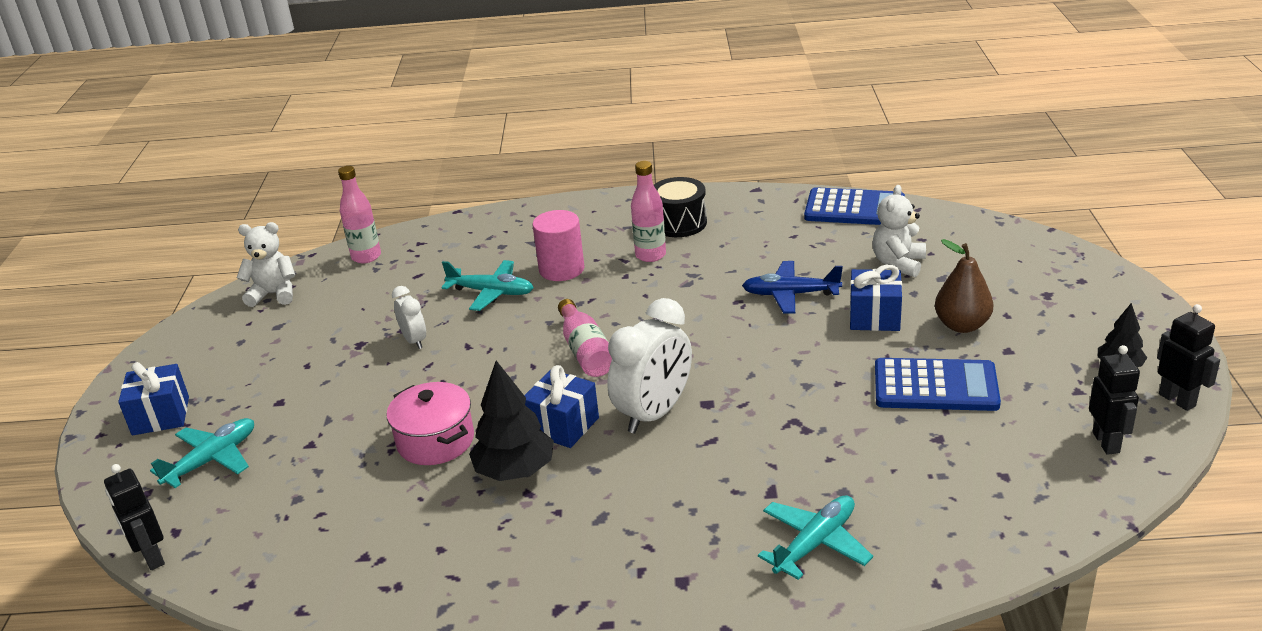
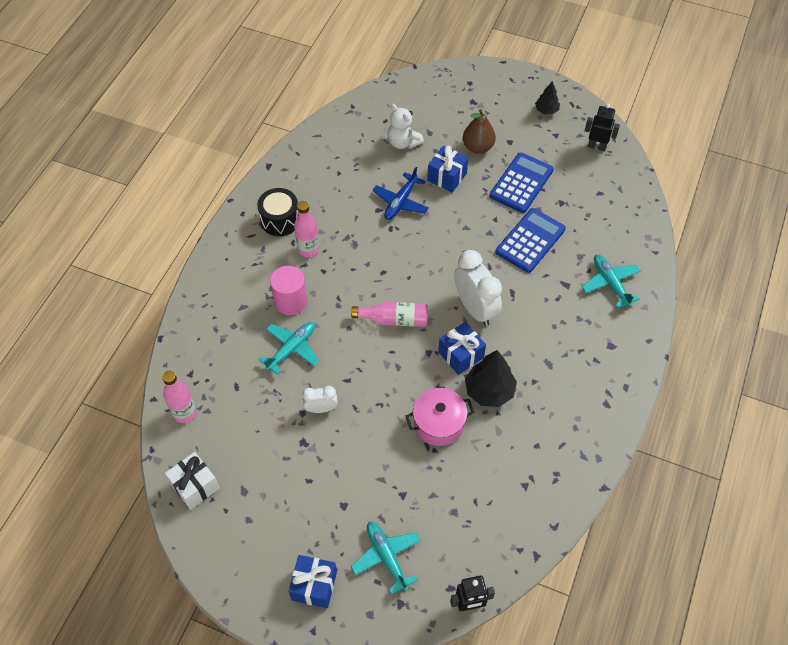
camera: 70 degrees left, 25 degrees up
(274, 294) = (195, 486): white teddy bear -> white gift
(854, 208) = (330, 132): blue calculator -> blue calculator (530, 241)
(1177, 400) = (581, 106): black robot -> none

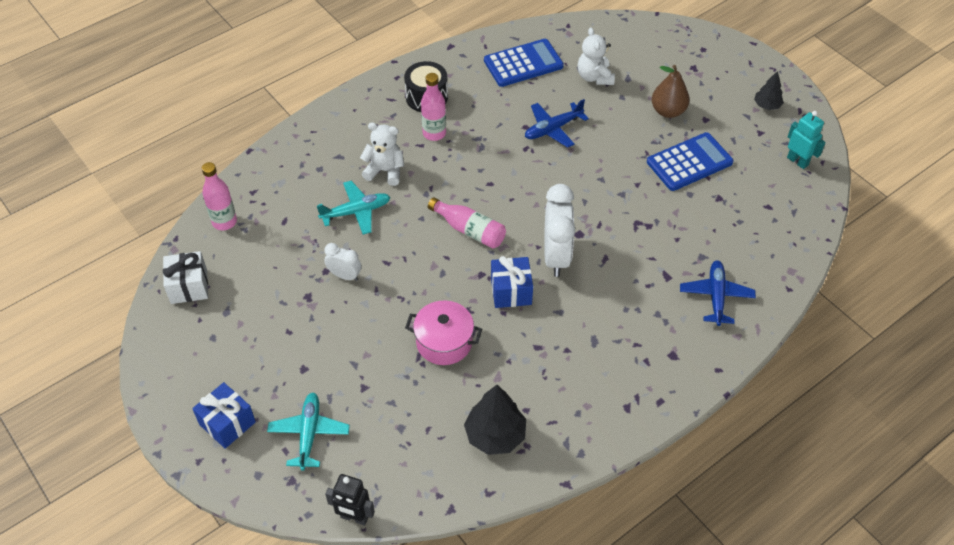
camera: 30 degrees right, 5 degrees down
(290, 301) = (385, 171): pink cylinder -> white teddy bear
(447, 177) = (616, 125): blue gift -> none
(489, 391) = (515, 337): black tree -> black tree (495, 435)
(530, 241) = (659, 219): blue calculator -> blue calculator (523, 63)
(596, 146) = (797, 161): black robot -> turquoise robot
(610, 283) = (716, 296): turquoise plane -> blue plane

